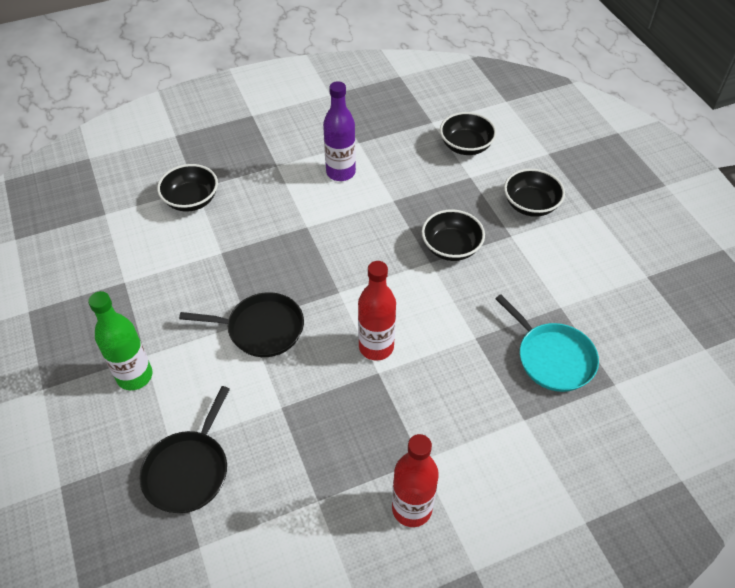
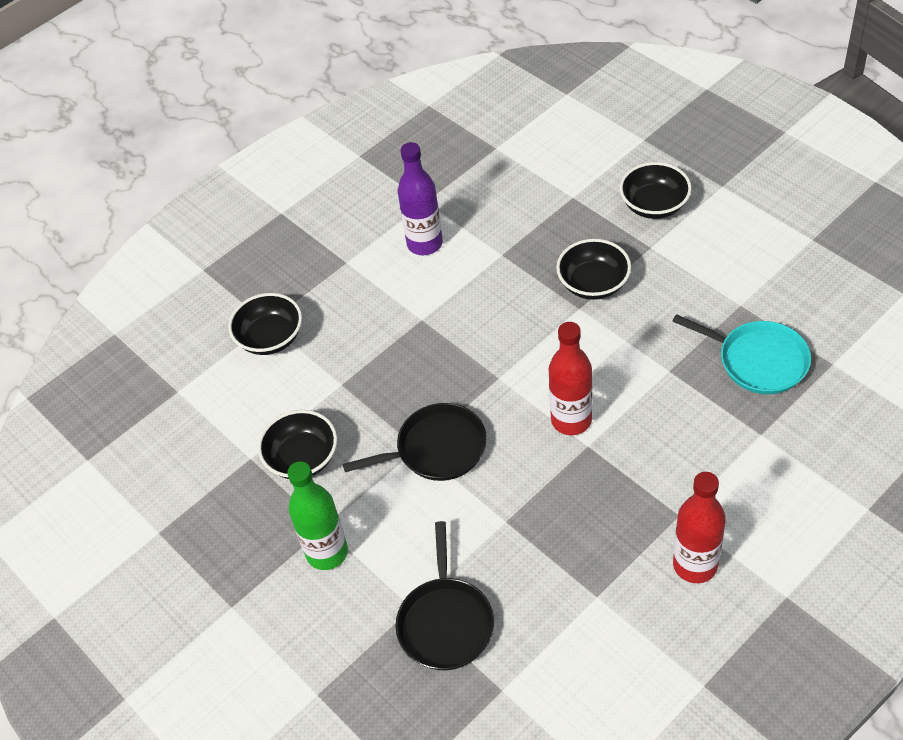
camera: 15 degrees left, 0 degrees up
(466, 146) = (549, 163): black bowl -> black bowl (302, 458)

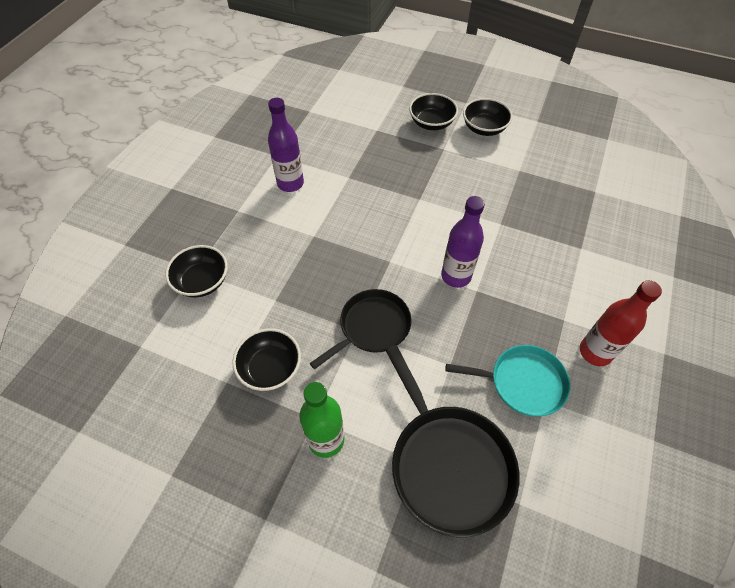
camera: 30 degrees left, 5 degrees up
(445, 622) = (448, 464): black pan -> black pan, size x1.50
(571, 420) = (456, 276): red bottle -> purple bottle
(593, 284) = (420, 181): black bowl -> black bowl (484, 128)
(758, 361) = (551, 202): turquoise pan -> turquoise pan (523, 382)

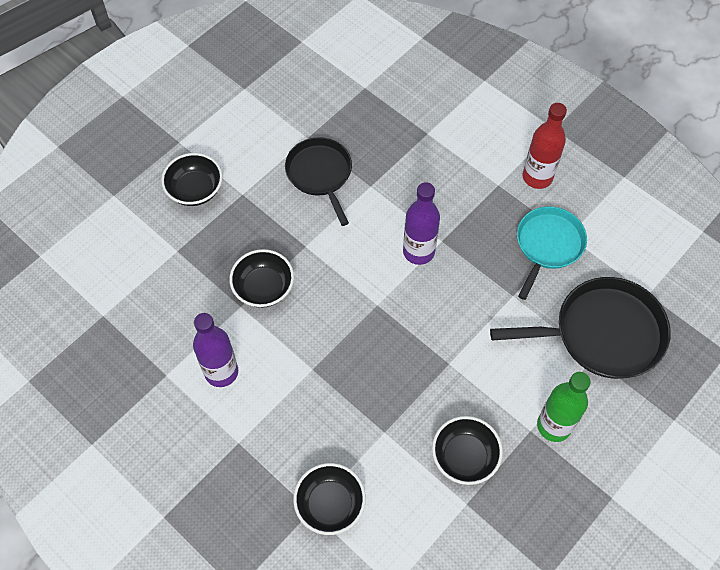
camera: 70 degrees left, 5 degrees up
(372, 327) = (449, 348): black pan -> black pan (320, 174)
(484, 128) = (230, 142): black bowl -> black bowl (263, 288)

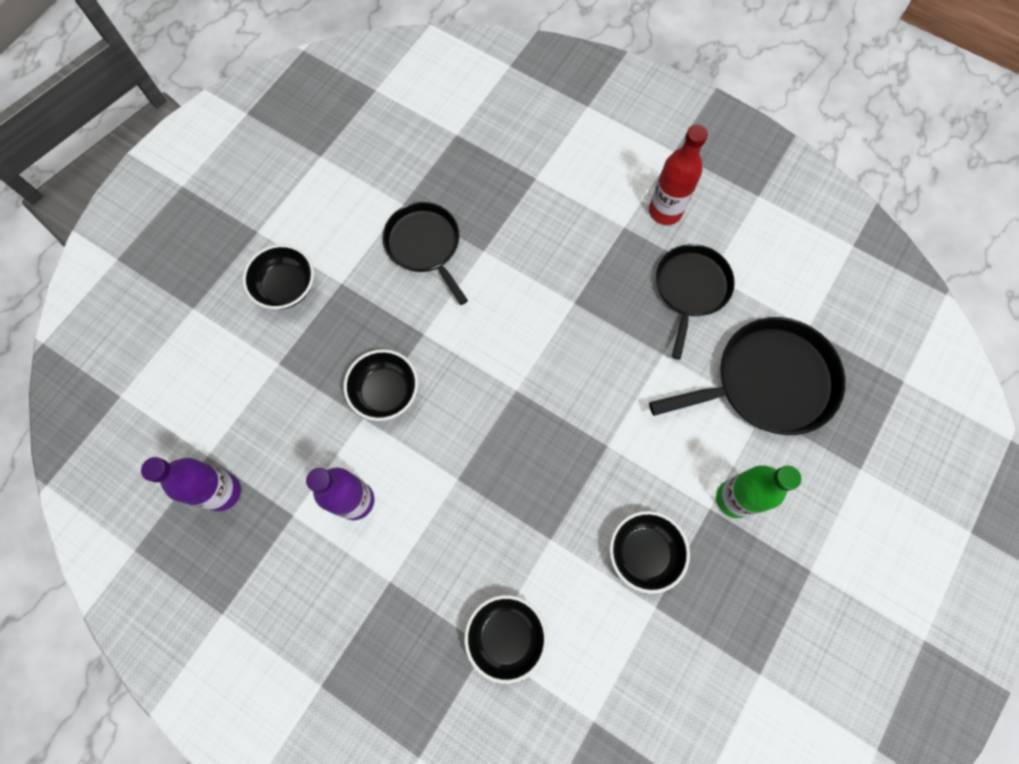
camera: 10 degrees left, 10 degrees up
(418, 252) = (551, 320): purple bottle -> purple bottle (222, 492)
(548, 245) = (690, 289): turquoise pan -> black pan

